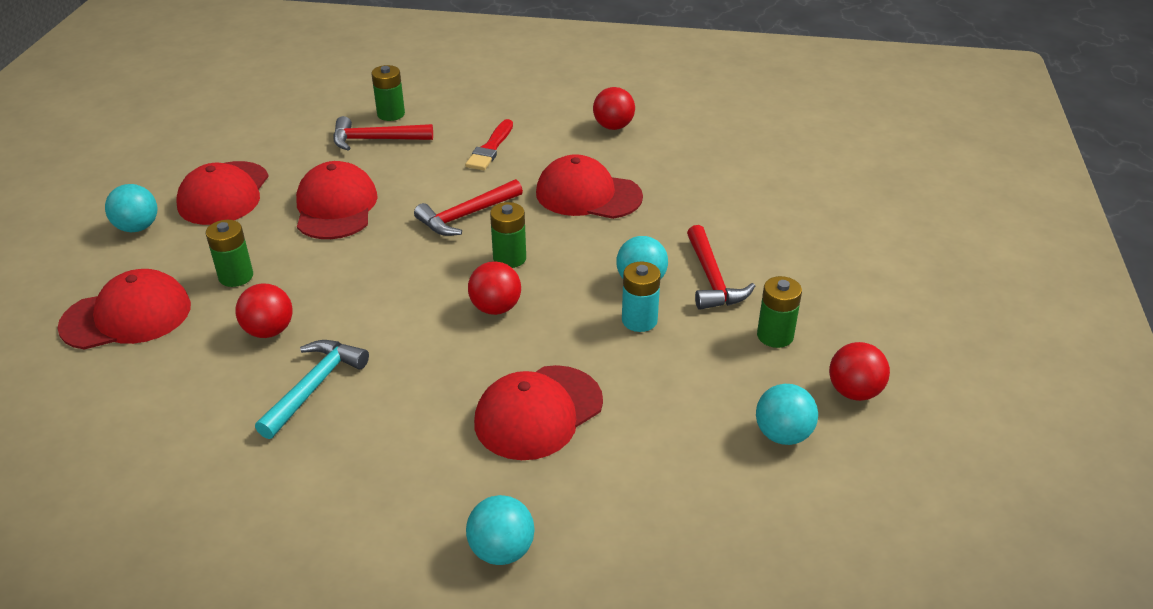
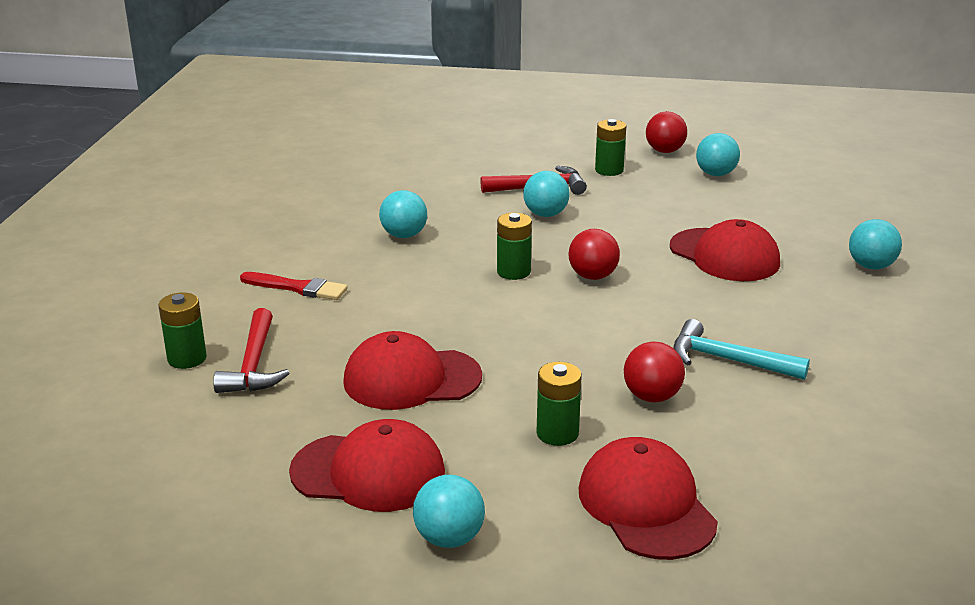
camera: 90 degrees left, 10 degrees down
(466, 216) = (437, 296): red hammer -> none
(588, 195) = (404, 235): red cap -> turquoise ball
(613, 126) = (270, 222): red ball -> none
(639, 320) = (599, 216): turquoise battery -> none

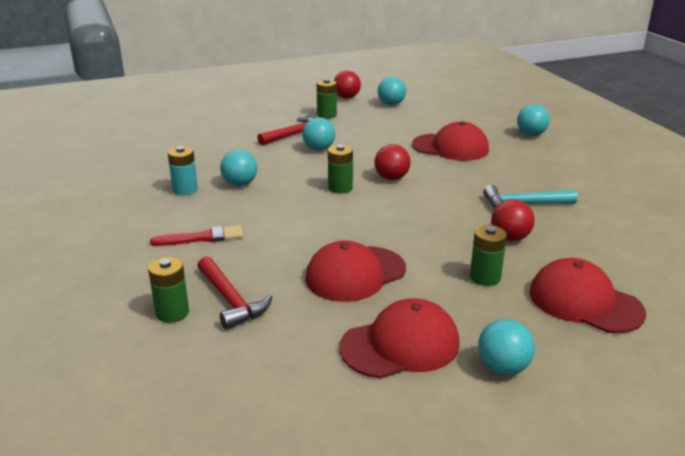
camera: 30 degrees left, 0 degrees up
(338, 227) = (185, 190): none -> turquoise battery

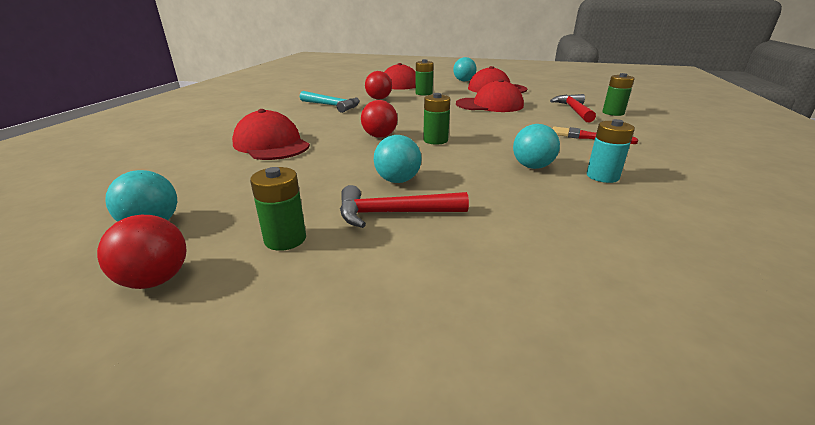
camera: 145 degrees left, 0 degrees up
(531, 134) = (179, 135): turquoise ball -> none

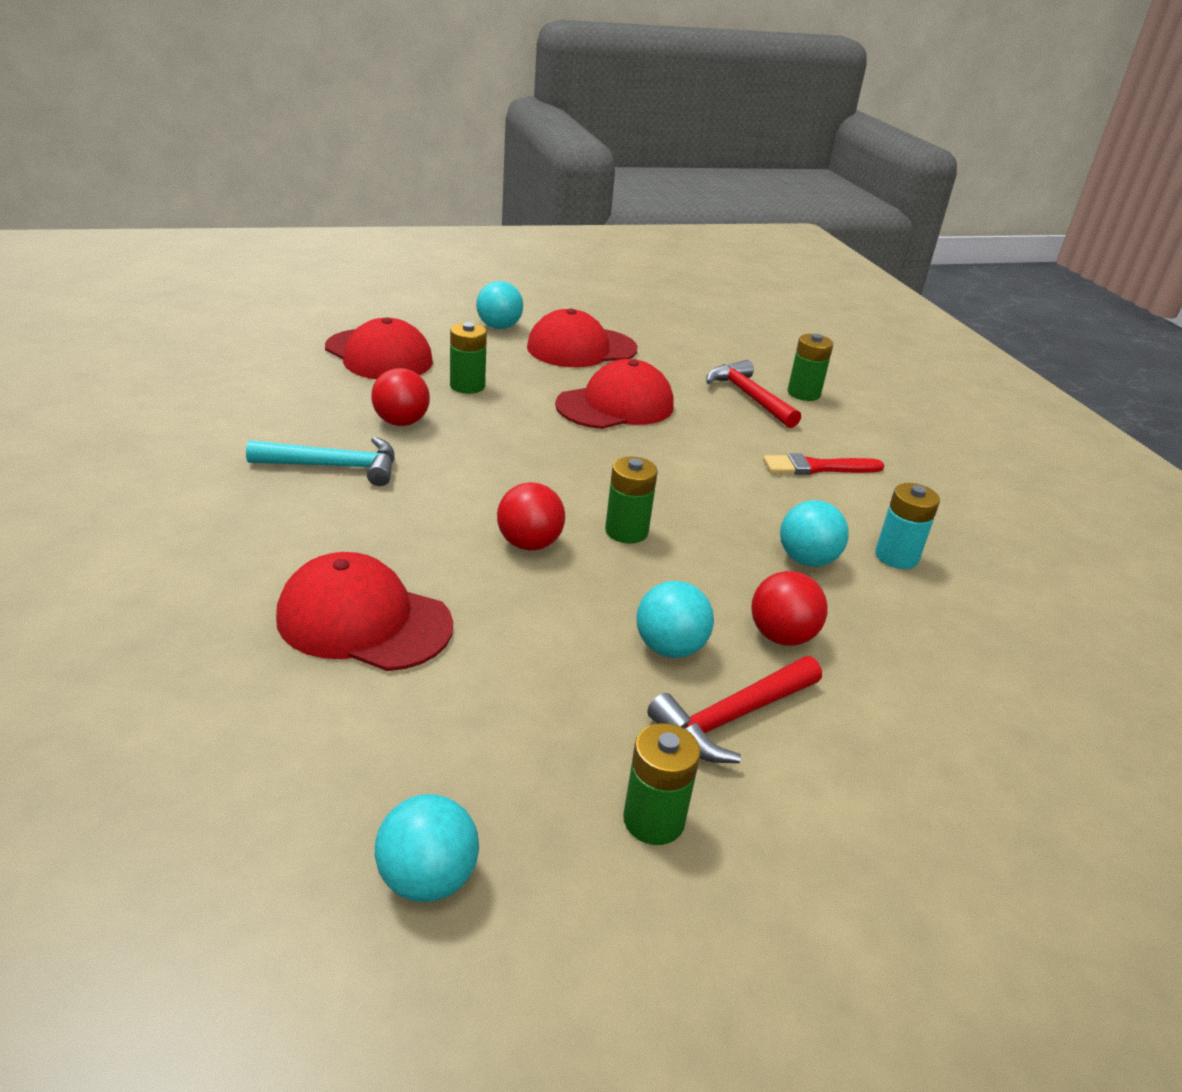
camera: 35 degrees left, 5 degrees up
(156, 280) = (579, 961): red ball -> red ball (781, 636)

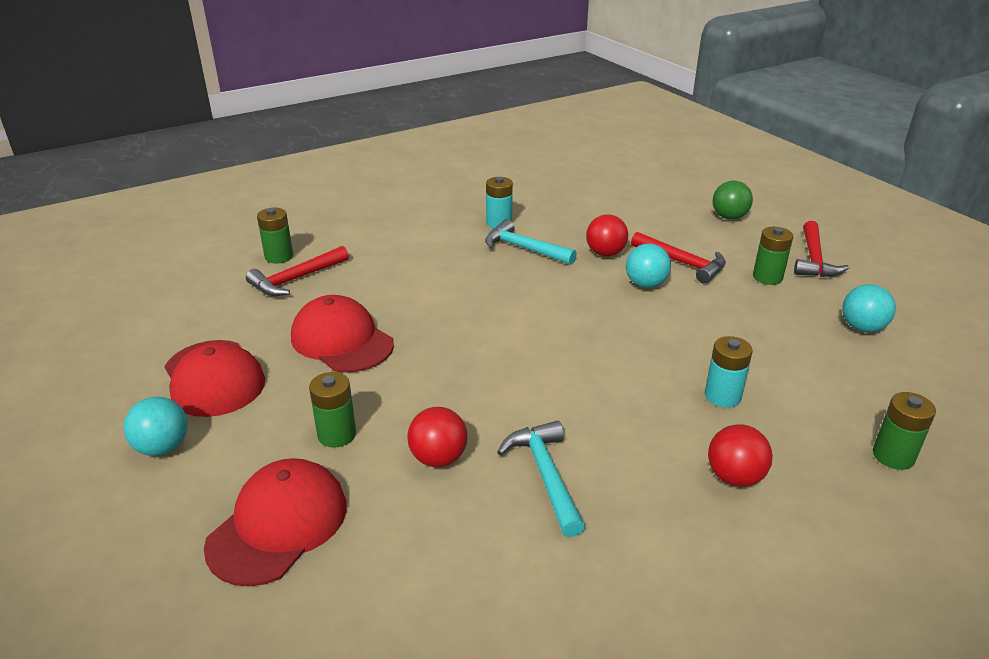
camera: 100 degrees left, 0 degrees up
(364, 621) = (722, 396): red cap -> turquoise battery
(529, 544) = (584, 347): red ball -> red ball (734, 477)
(626, 531) = (539, 311): green battery -> green battery (893, 456)
(712, 949) = (814, 259): none -> red hammer
(806, 560) = (524, 248): turquoise ball -> turquoise hammer
(817, 467) = (403, 248): red brush -> none
(937, 879) = (729, 217): none -> green ball

